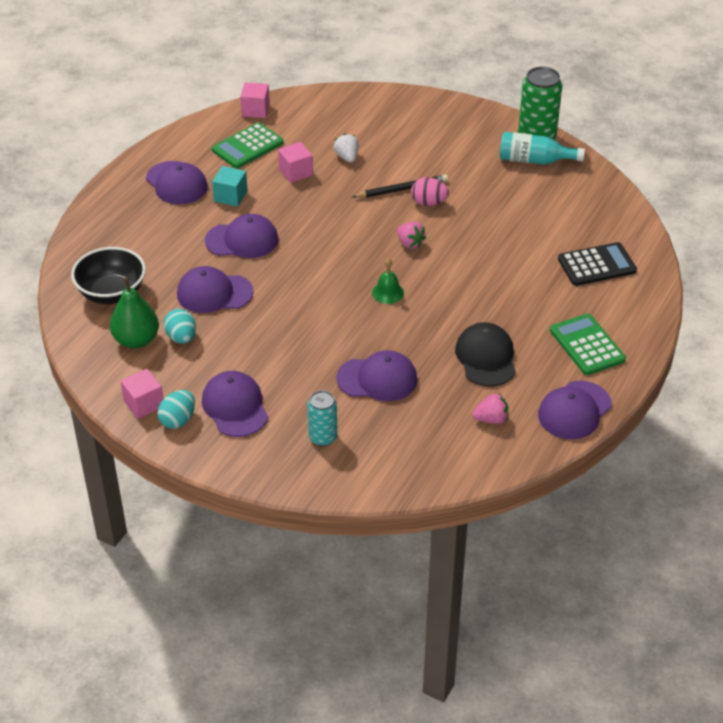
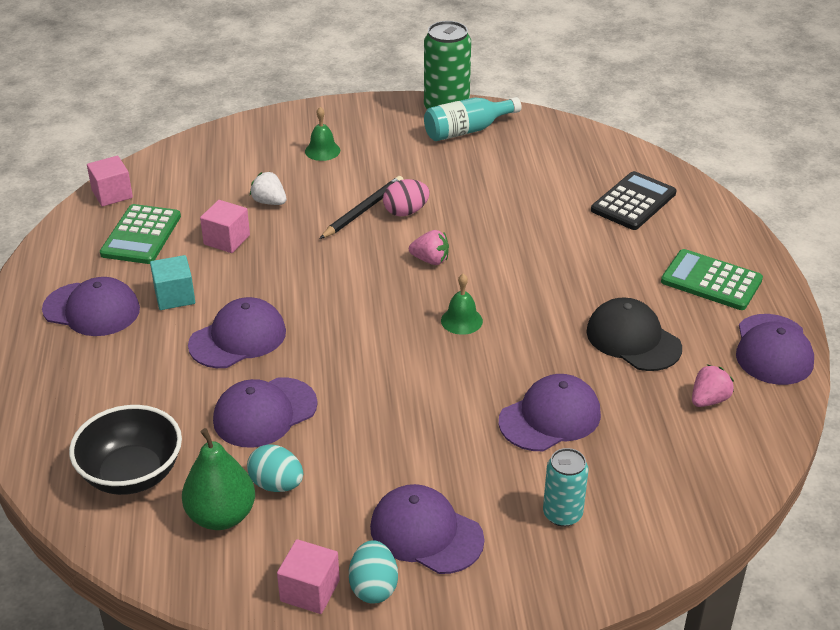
camera: 35 degrees left, 5 degrees down
(418, 134) = (322, 151): none -> green bell

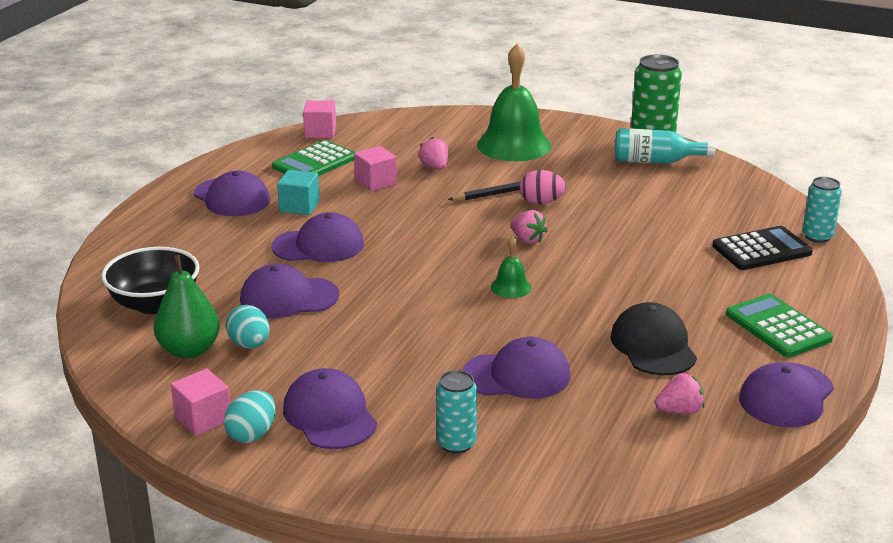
camera: 30 degrees right, 10 degrees down
(269, 202) = (435, 167): white strawberry -> pink strawberry
(322, 151) = (514, 145): green bell -> green bell, size x2.22
(665, 172) = (817, 236): none -> turquoise can

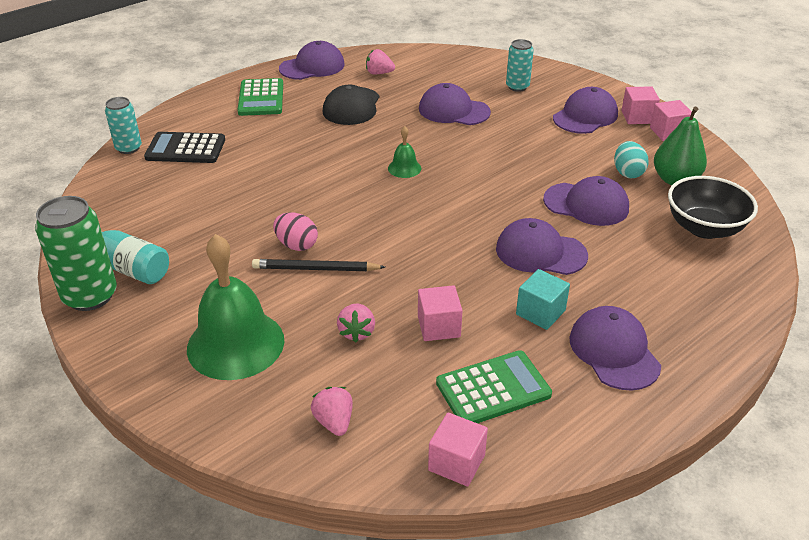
camera: 155 degrees left, 10 degrees up
(252, 434) = (637, 117): turquoise egg -> pink cube
(330, 415) = (585, 116): purple cap -> purple cap turned 135 degrees counterclockwise
(527, 240) = (350, 207): pink strawberry -> pink strawberry (334, 422)

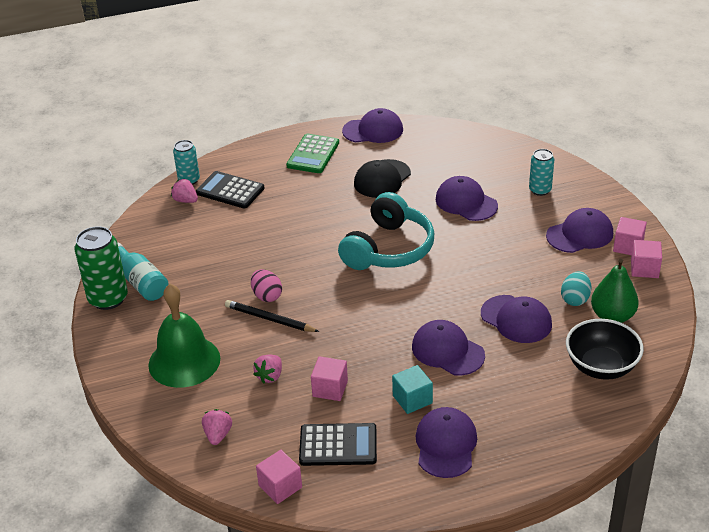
camera: 25 degrees right, 0 degrees up
(379, 73) = (426, 149): pink strawberry -> pink strawberry (185, 200)
(404, 168) = (388, 249): green bell -> turquoise headphones
(493, 389) = (338, 445): green calculator -> black calculator

